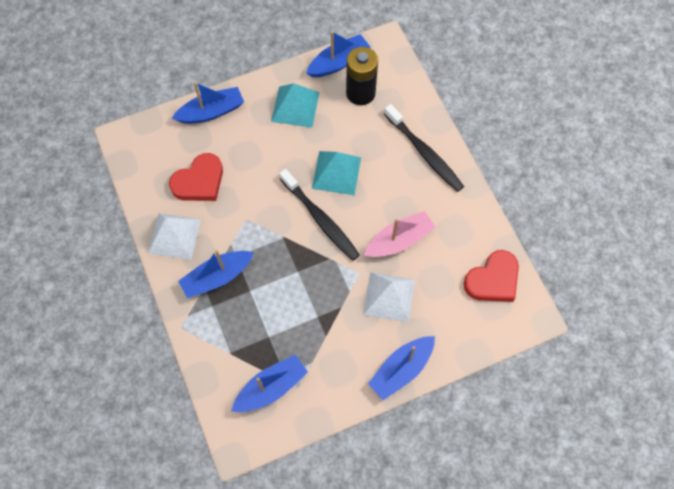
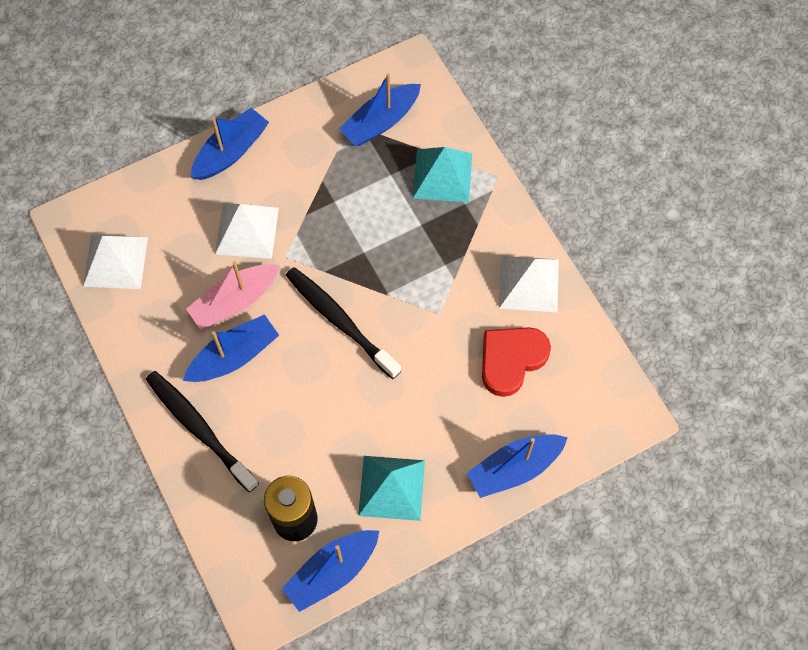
camera: 175 degrees right, 0 degrees up
(217, 277) = (464, 237): blue boat -> blue boat (234, 356)
(336, 172) = (323, 388): turquoise pyramid -> turquoise pyramid (442, 175)
(493, 280) = (115, 261): red heart -> white pyramid

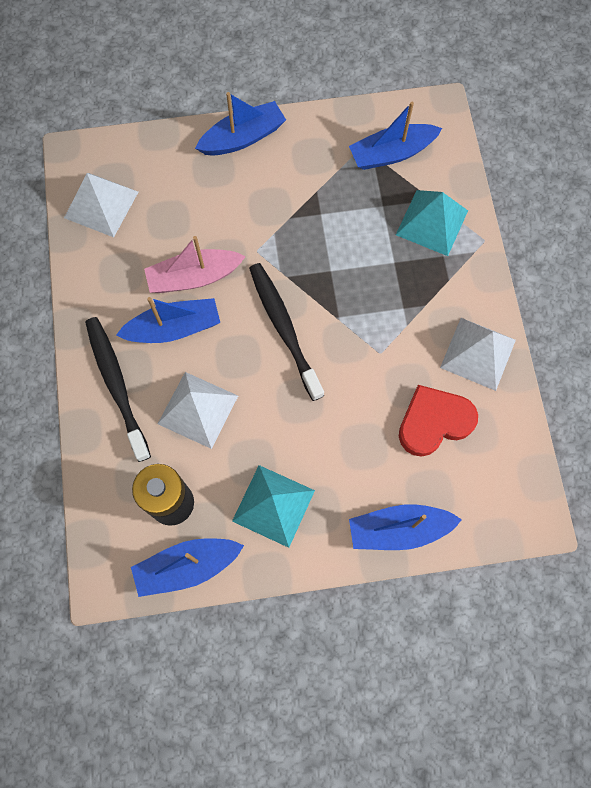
camera: 20 degrees right, 5 degrees up
(247, 230) = (230, 215): white pyramid -> white pyramid (198, 409)

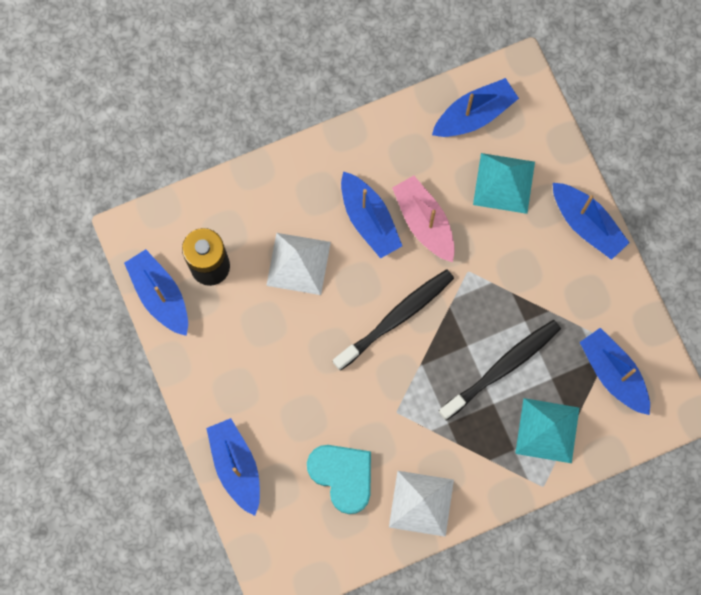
camera: 75 degrees right, 5 degrees up
(101, 204) = (474, 115): white pyramid -> blue boat
(117, 385) = (302, 187): black toothbrush -> black toothbrush (502, 368)
(273, 505) = (230, 353): turquoise pyramid -> turquoise pyramid (504, 183)
(434, 422) = (342, 476): red heart -> turquoise heart

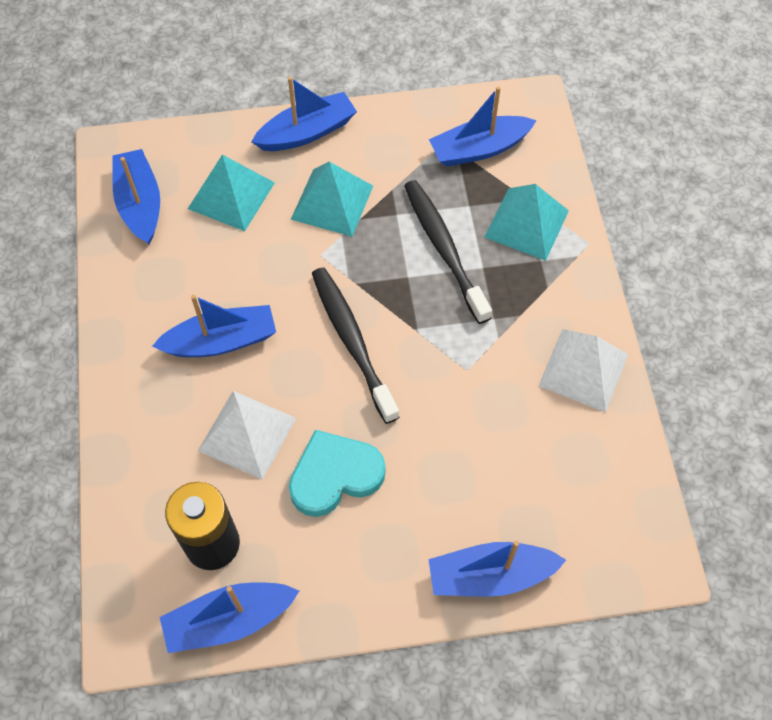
camera: 75 degrees left, 15 degrees down
(342, 476) = (532, 448): turquoise heart -> turquoise heart (335, 475)
(424, 222) = (246, 284): pink boat -> none
(521, 265) = (332, 202): none -> turquoise pyramid

